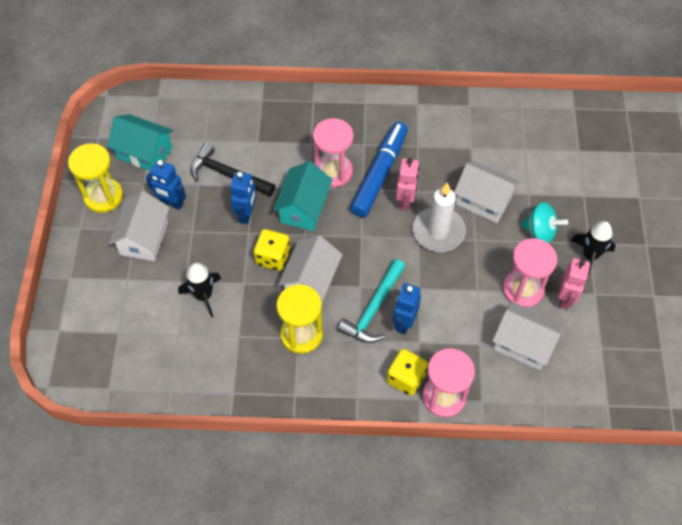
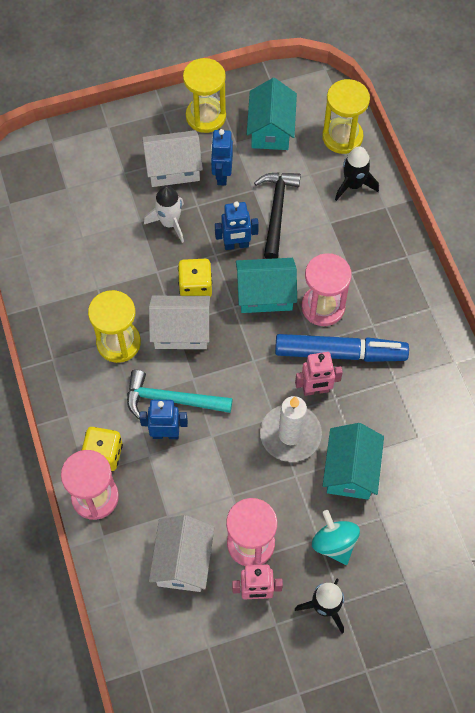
camera: 70 degrees right, 5 degrees up
(180, 106) = (342, 137): none -> yellow hourglass
(199, 258) = (169, 223): none -> white rocket
(203, 296) = (130, 242): black rocket -> black rocket (353, 185)
(483, 201) = (350, 470): white house -> turquoise house
(540, 232) = (334, 543): turquoise spinning top -> turquoise spinning top turned 150 degrees clockwise

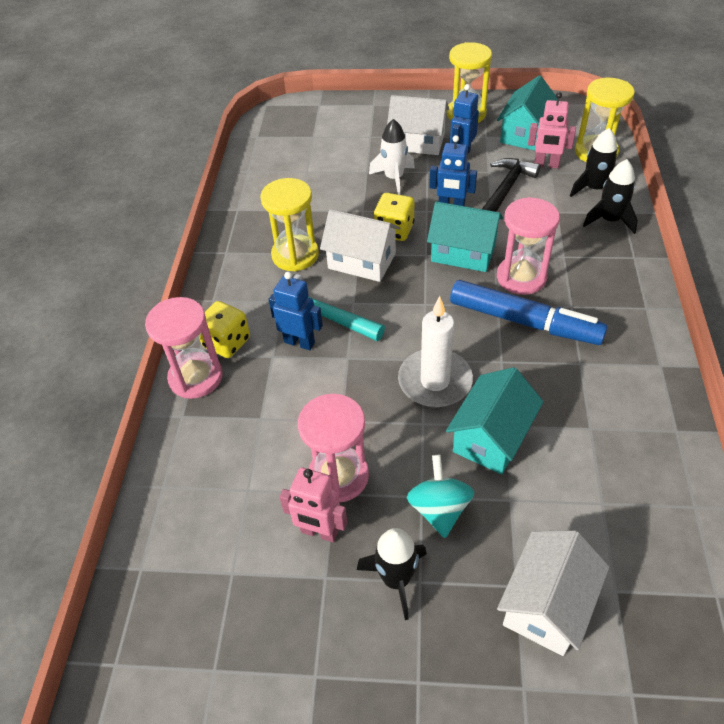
camera: 25 degrees right, 15 degrees down
(183, 561) = (252, 469): white house -> white house (547, 604)
(316, 390) = (482, 348): pink robot -> pink robot (546, 165)
(377, 219) = (609, 220): none -> black rocket

